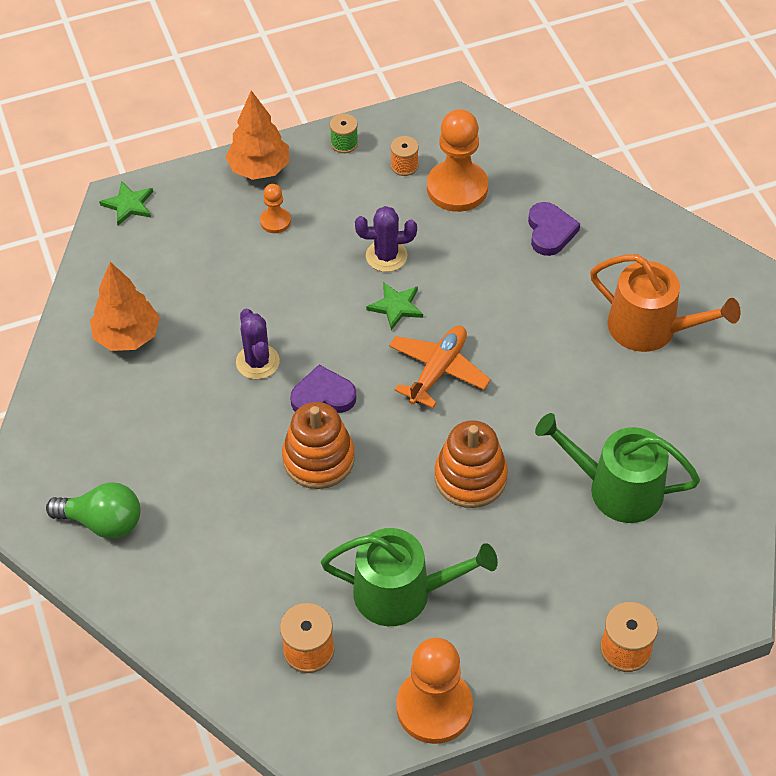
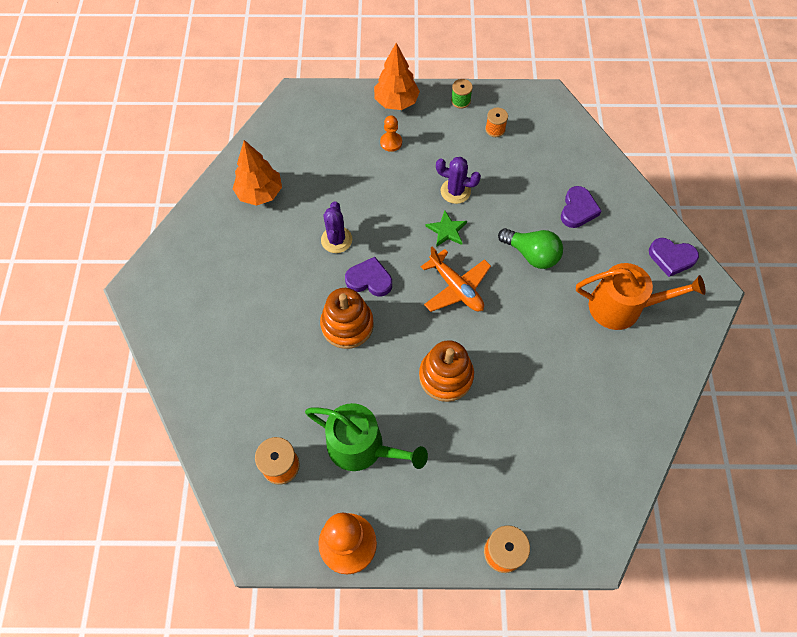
camera: 20 degrees right, 10 degrees up
(103, 522) = (187, 320): green light bulb -> green light bulb (531, 254)
(128, 205) = (300, 101): green star -> none
(438, 371) = (456, 288): orange plane -> orange plane turned 90 degrees clockwise
(457, 188) = (525, 157): orange pawn -> none
(616, 489) = (547, 423): green watering can -> none
(650, 328) = (622, 307): orange watering can -> orange watering can turned 45 degrees counterclockwise
(686, 253) = (671, 258): none -> purple heart

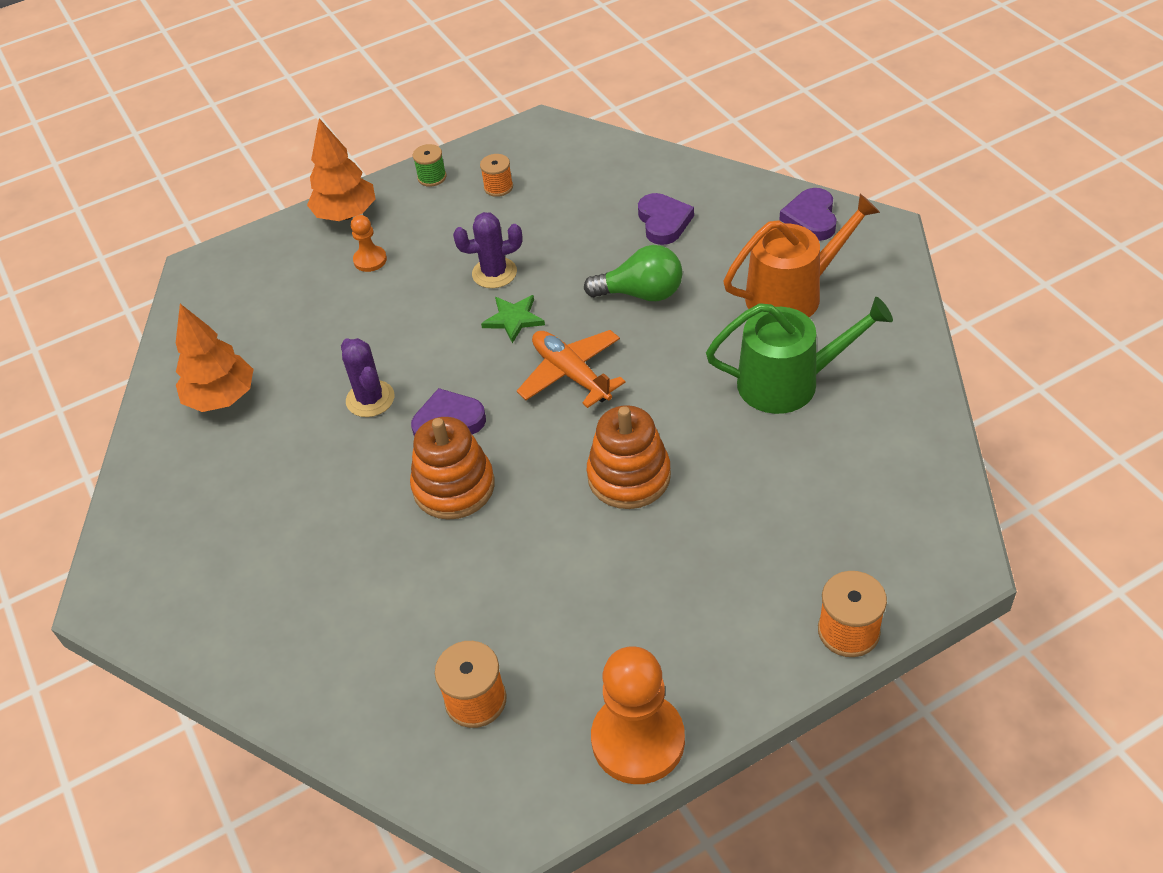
camera: 25 degrees left, 15 degrees down
(362, 447) = (575, 615): green watering can -> green watering can (788, 382)
(456, 288) = (571, 374): orange plane -> orange plane turned 150 degrees counterclockwise
(671, 258) = (811, 218): purple heart -> purple heart turned 105 degrees clockwise

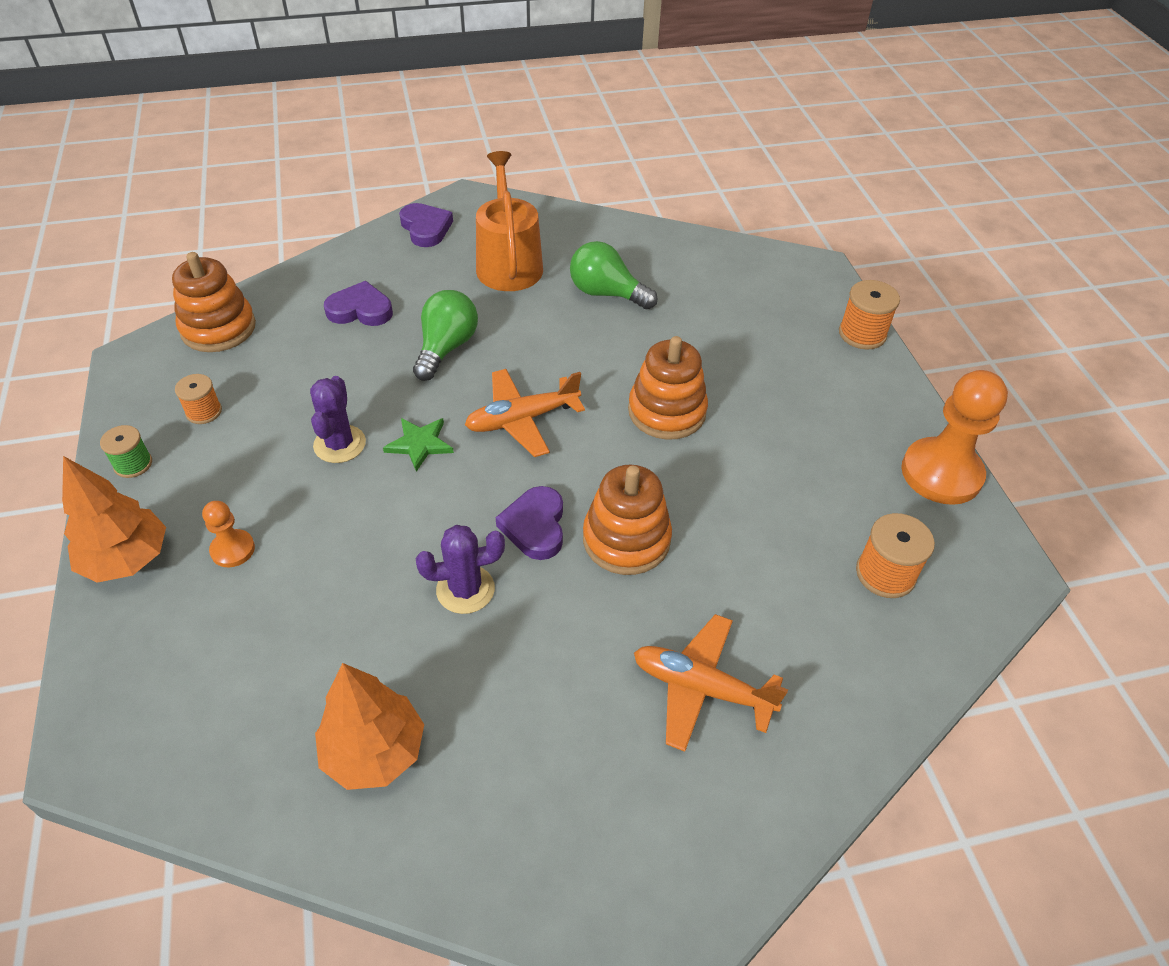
camera: 80 degrees left, 0 degrees up
(312, 576) = (701, 688): none -> orange plane
(595, 153) = (218, 328): none -> orange stacking toy
(788, 382) = (606, 293): green watering can -> green light bulb
(811, 218) = (426, 228): purple heart -> purple heart turned 135 degrees counterclockwise

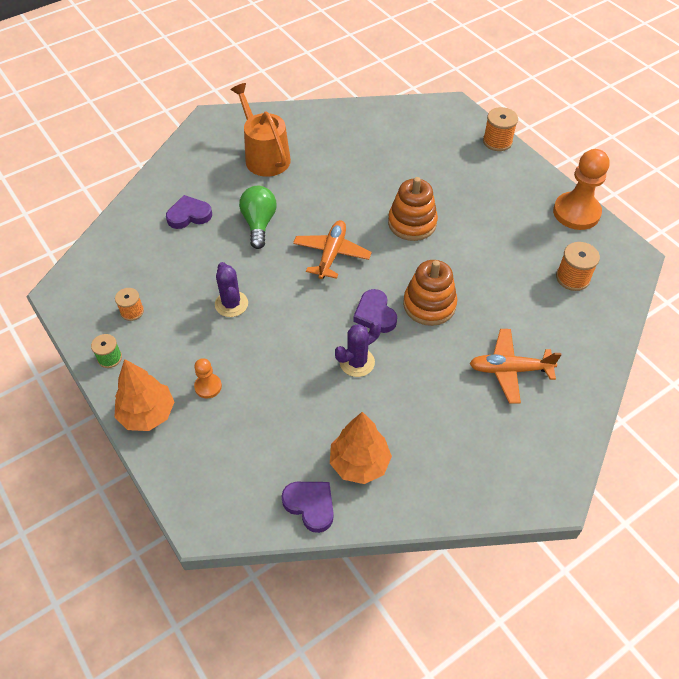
camera: 20 degrees left, 5 degrees up
(218, 328) = (103, 255): orange stacking toy -> none
(420, 444) = (280, 288): green star -> none
(426, 228) = (196, 147): purple heart -> purple heart (310, 505)
(522, 419) = (331, 254): orange plane -> orange plane turned 150 degrees clockwise
(606, 293) = (337, 159): green light bulb -> none

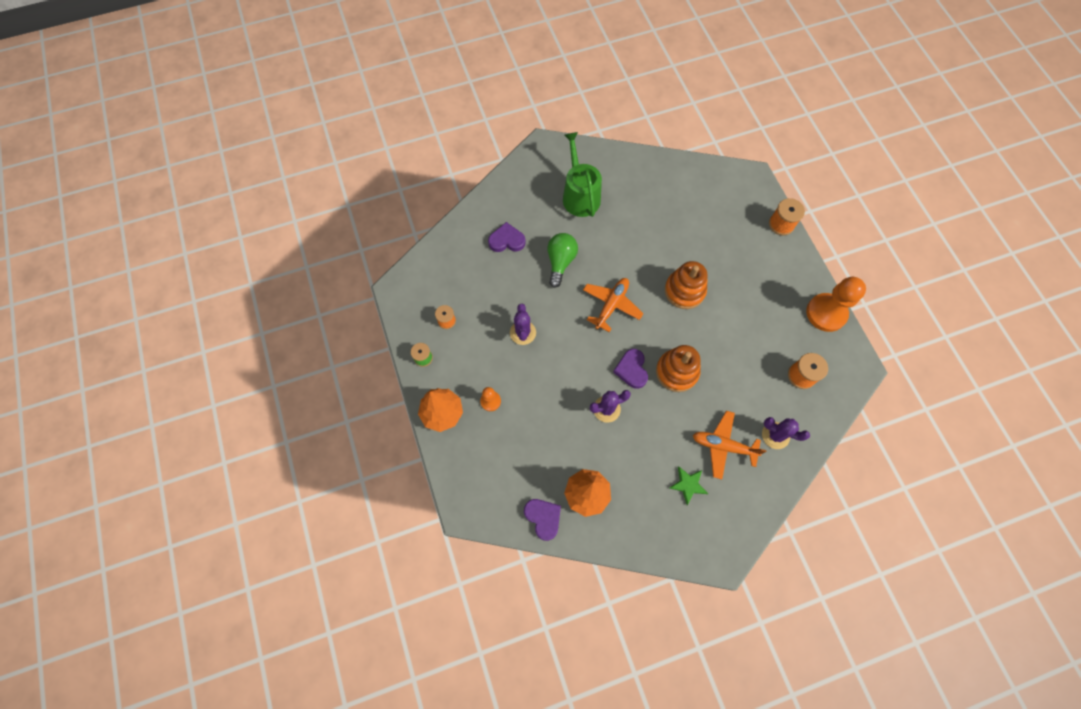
camera: 15 degrees right, 15 degrees up
(264, 156) = (580, 195): orange watering can -> green watering can
(482, 421) = (688, 484): none -> green star
(566, 344) = (775, 435): none -> purple cactus

